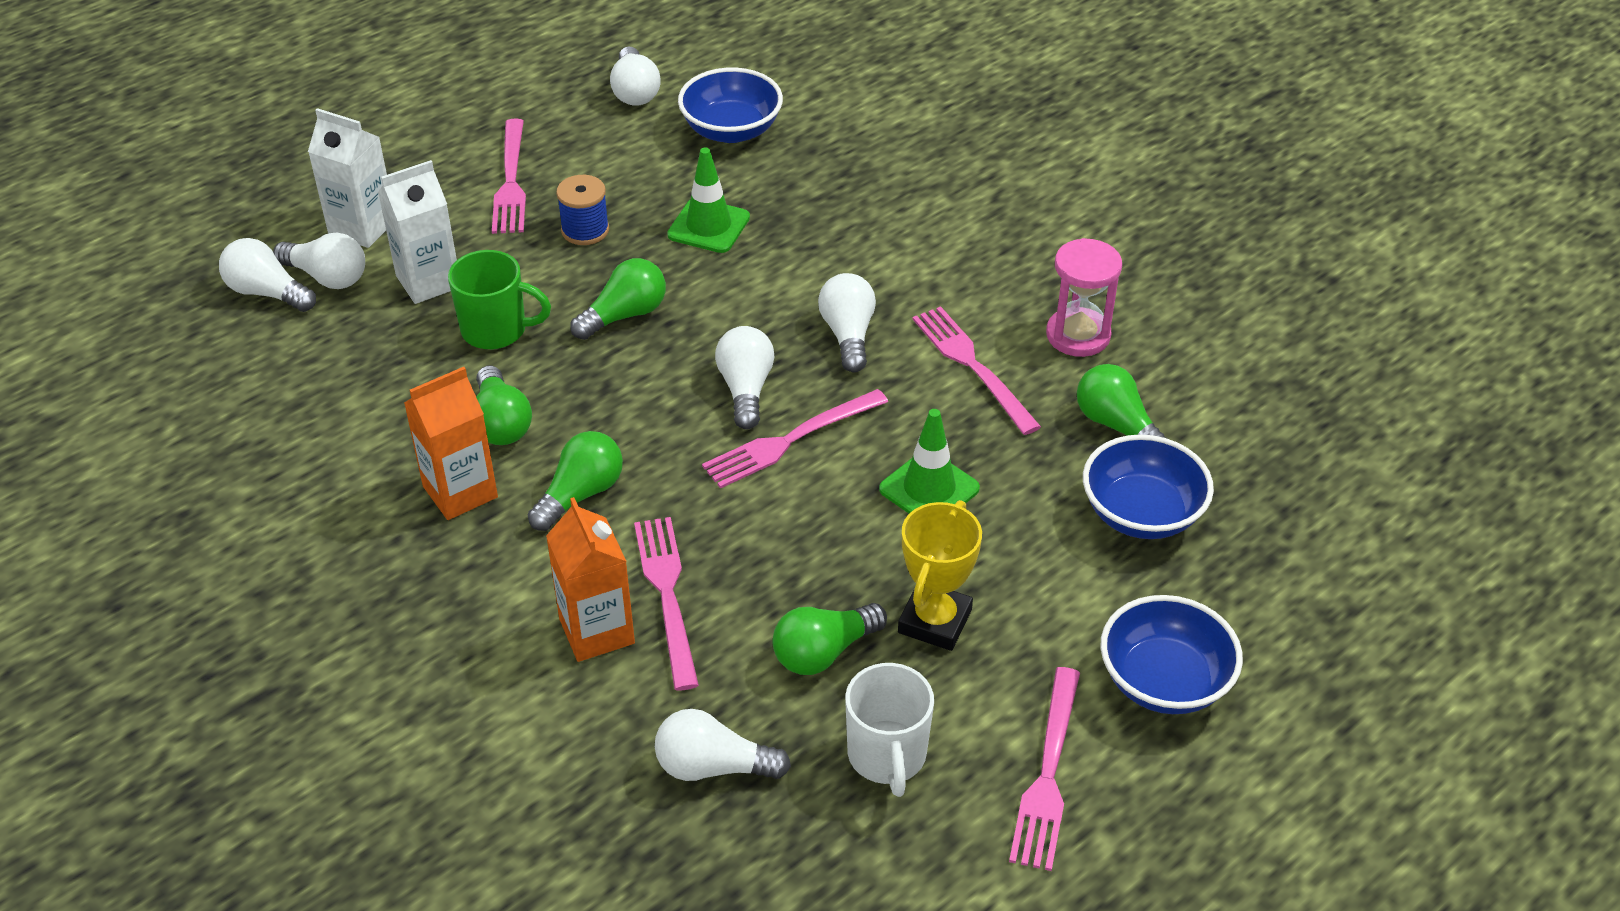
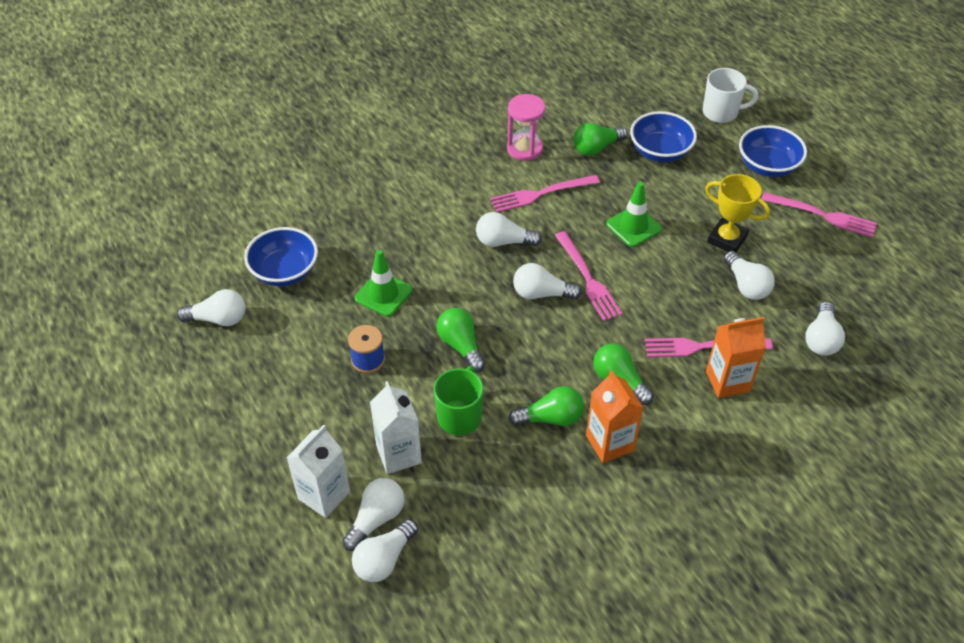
camera: 80 degrees left, 5 degrees up
(511, 182) = (300, 399): pink fork -> none
(824, 652) = (746, 285): green light bulb -> white light bulb
(887, 756) = (813, 270): white mug -> white mug (721, 112)

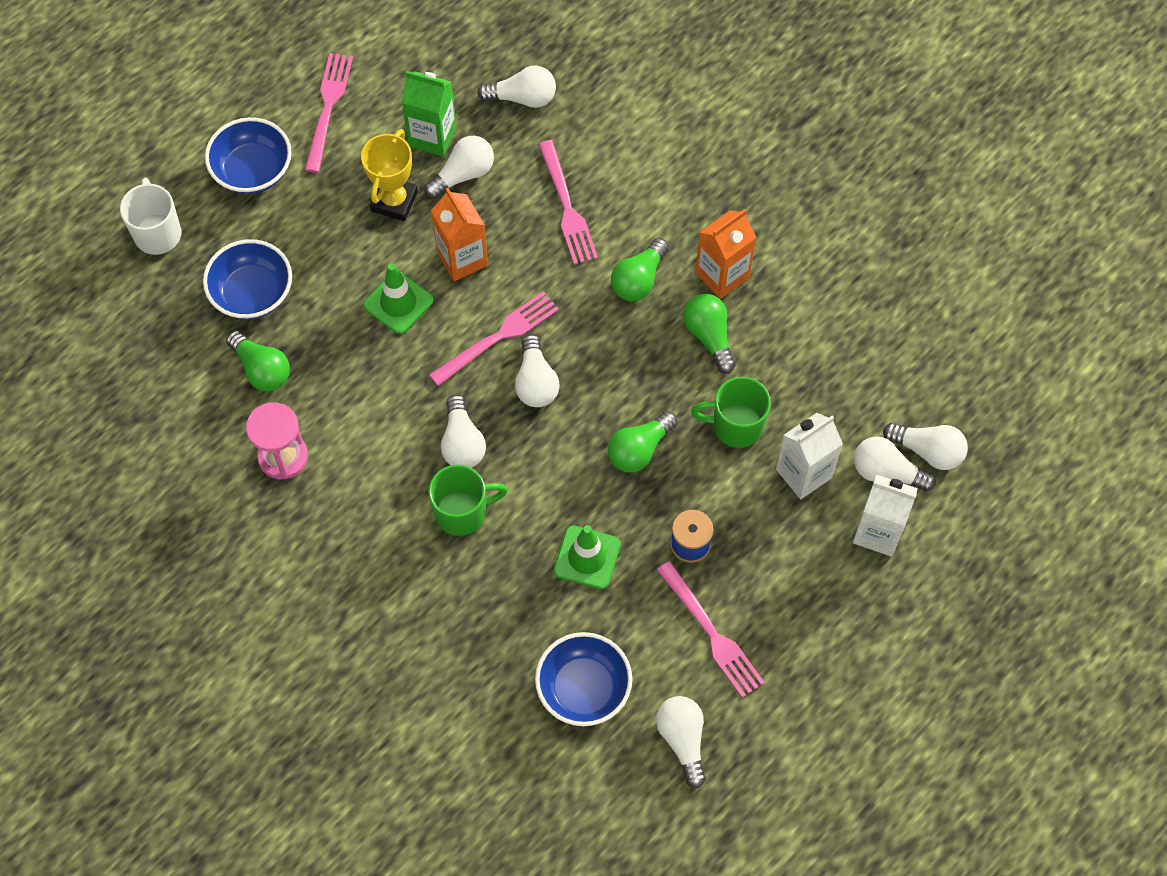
camera: 105 degrees left, 15 degrees up
(447, 232) = (462, 512): none -> green mug
(540, 194) = (367, 419): pink fork -> pink fork (712, 634)
(727, 381) = (607, 178): orange carton -> orange carton (462, 258)
(787, 273) = (432, 136): none -> green carton

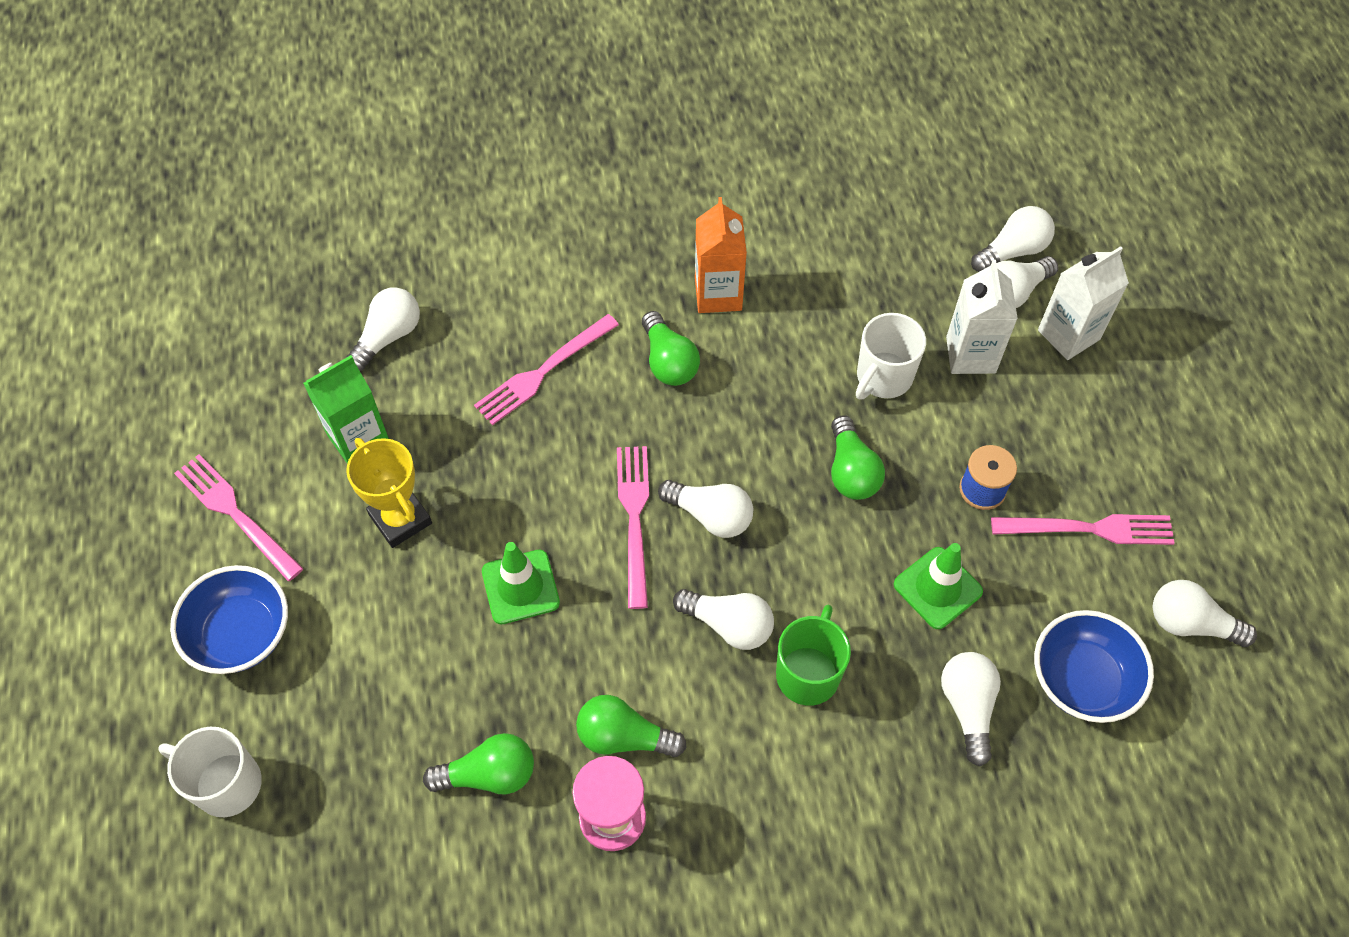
camera: 55 degrees left, 5 degrees down
(252, 293) = (389, 727): blue bowl -> none
(462, 258) = (519, 497): orange carton -> none
(463, 174) = (426, 438): white light bulb -> white light bulb (968, 707)
(567, 208) = (542, 373): pink fork -> pink fork turned 120 degrees clockwise
(709, 336) = (774, 342): green light bulb -> green light bulb (624, 737)
(736, 426) = (883, 377): green mug -> white mug

